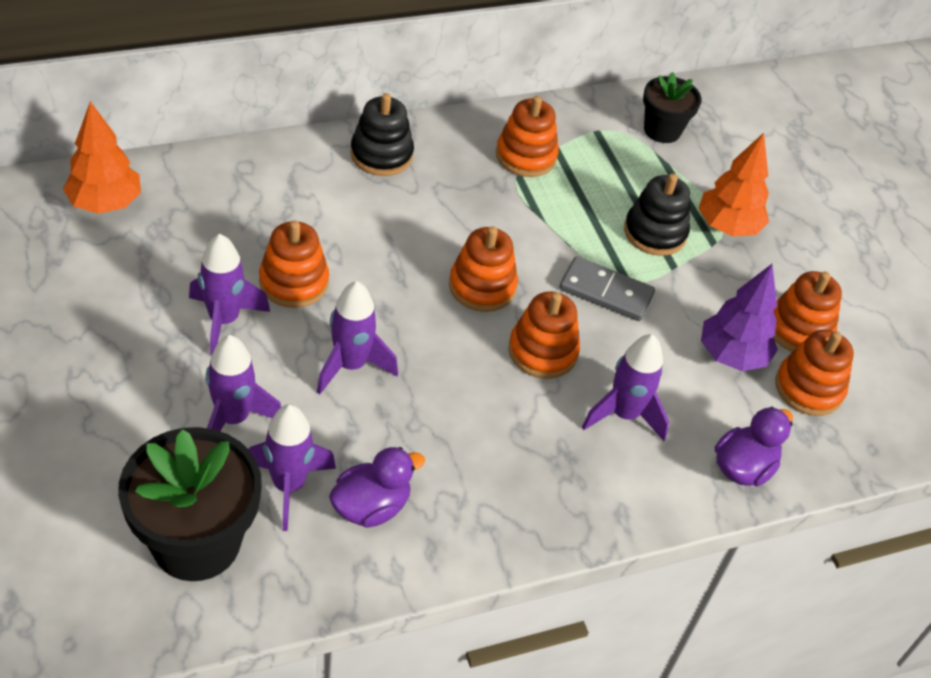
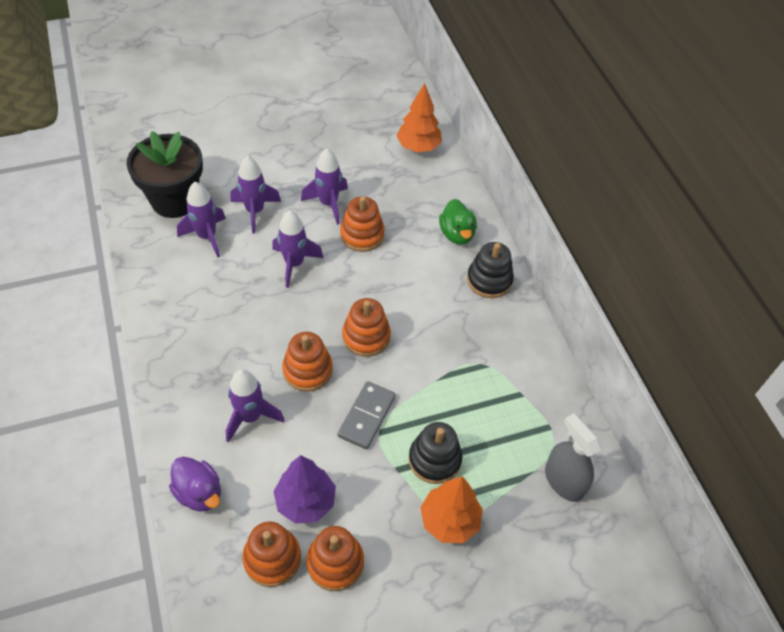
camera: 95 degrees right, 5 degrees up
(297, 177) = (457, 234): none -> green duck
(371, 507) = (189, 274): purple duck -> none
(526, 156) = (507, 372): orange stacking toy -> none
(662, 130) = (564, 481): black flower pot -> grey spray bottle

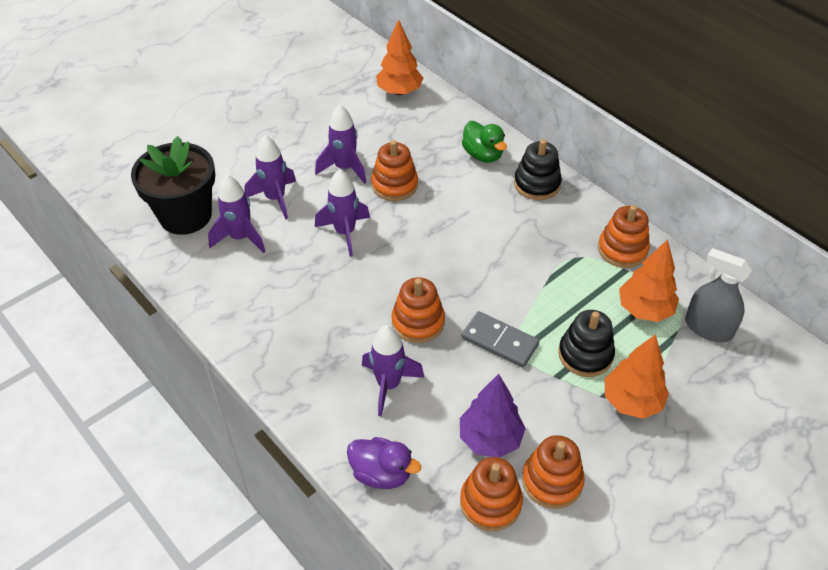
camera: 20 degrees left, 5 degrees down
(366, 336) = (455, 272): orange stacking toy -> orange stacking toy (622, 249)
(366, 416) = (499, 341): grey domino -> grey domino turned 60 degrees counterclockwise
(515, 439) = (644, 310): none -> orange tree

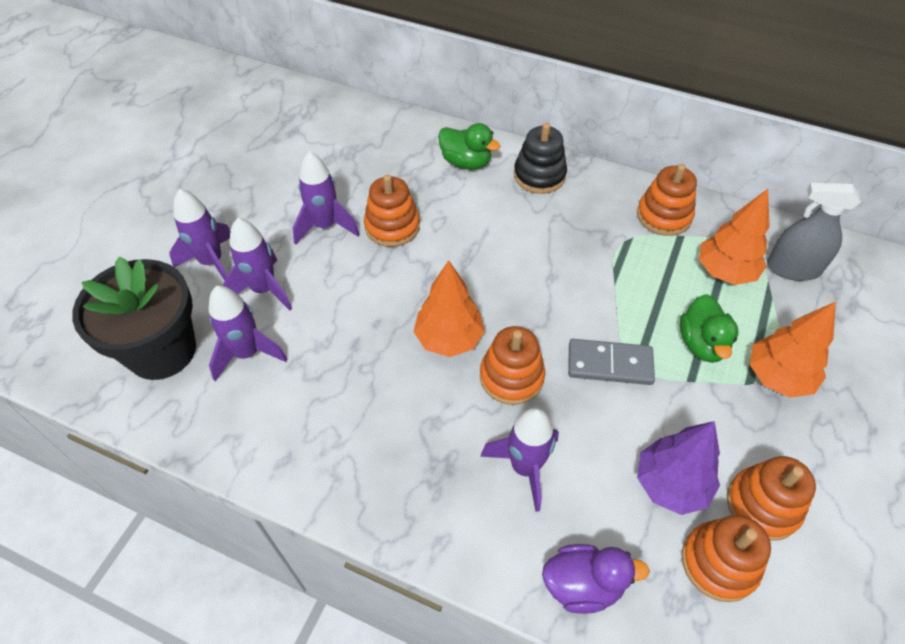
camera: 25 degrees left, 5 degrees up
(345, 232) = (368, 301): purple rocket -> purple rocket (212, 262)
(399, 91) = (337, 121): orange tree -> orange tree (449, 339)
(585, 355) = (702, 343): black stacking toy -> green duck

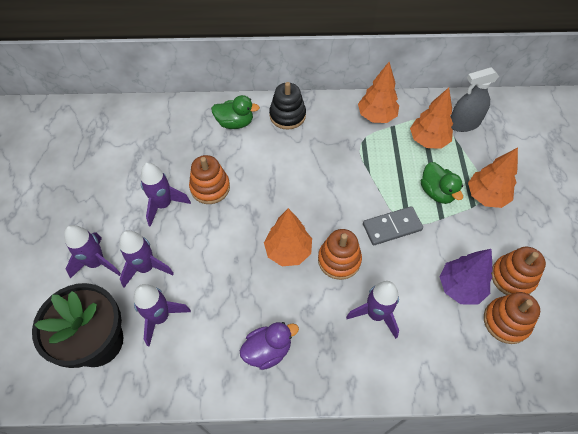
camera: 25 degrees left, 5 degrees up
(583, 585) = (442, 369): purple duck -> purple duck (268, 350)
(664, 216) = (376, 116): orange stacking toy -> orange tree

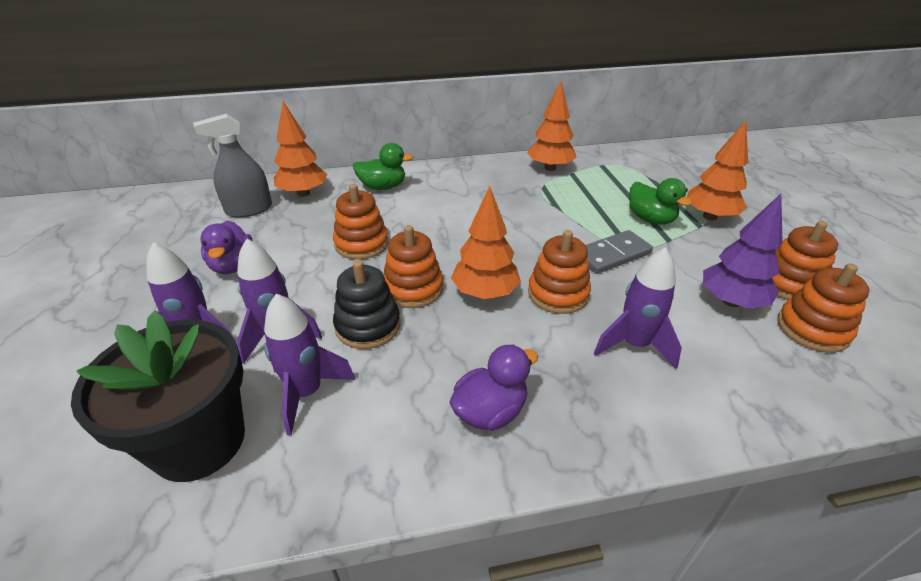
camera: 10 degrees left, 20 degrees down
(118, 196) = (233, 265): none -> purple duck
(164, 205) = (299, 266): purple rocket -> none
(239, 239) = (413, 288): none -> orange stacking toy
(287, 115) = (445, 176): black stacking toy -> black stacking toy (368, 326)
(428, 140) = (617, 180): orange tree -> orange tree (303, 193)
(464, 123) = (650, 165): grey spray bottle -> grey spray bottle (249, 209)

